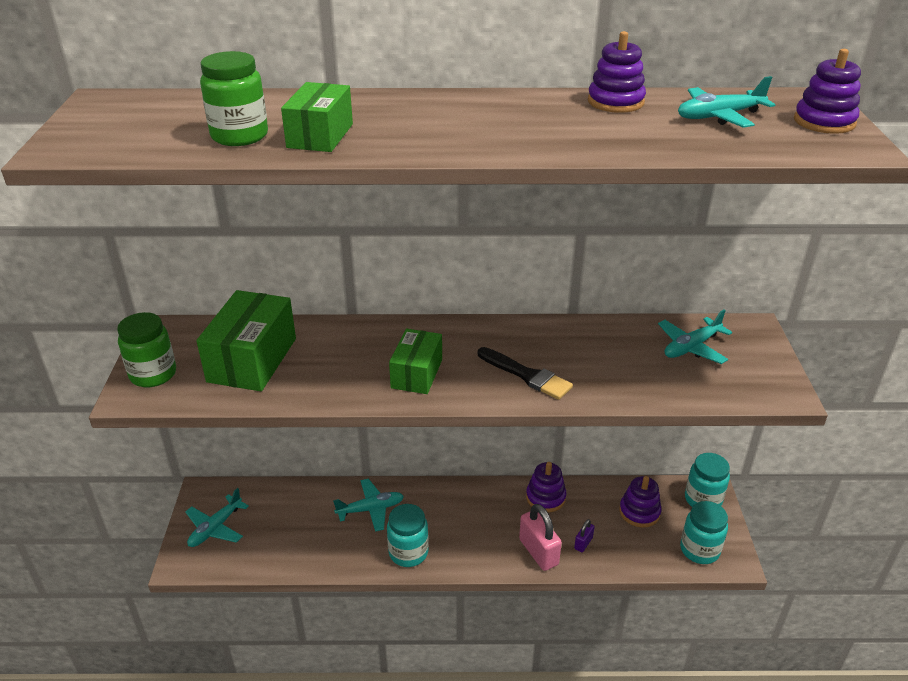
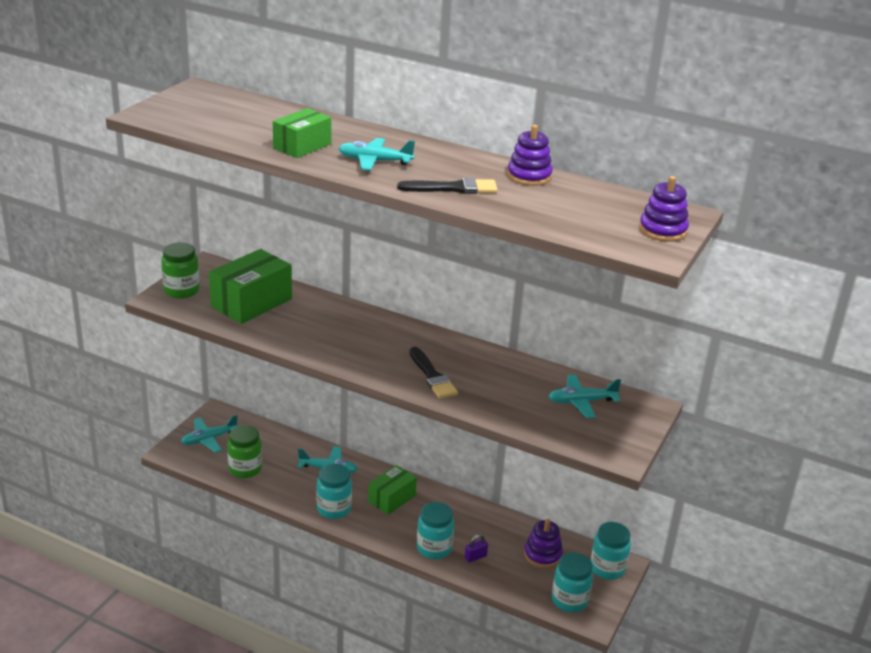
camera: 25 degrees right, 5 degrees down
(239, 136) = (254, 133): green jar -> green jar (245, 469)
(417, 373) = (354, 348): green box -> green box (392, 499)
(538, 552) = (434, 548): pink padlock -> turquoise jar
(545, 497) = (472, 515): purple stacking toy -> none
(559, 137) = (453, 188): none -> black brush
(719, 116) = (589, 206): turquoise plane -> turquoise plane (374, 161)

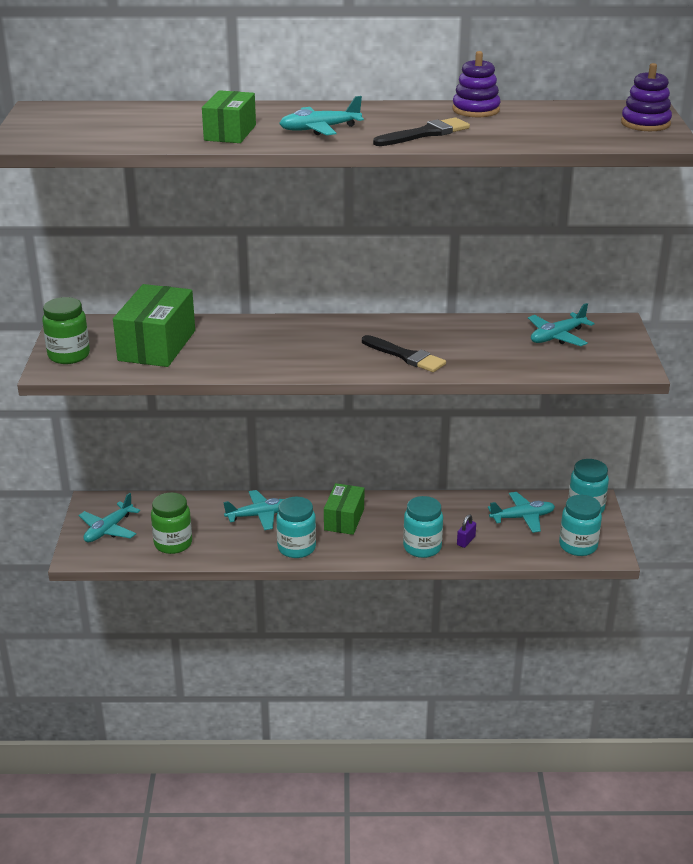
camera: 25 degrees left, 0 degrees up
(542, 555) = (522, 517): purple stacking toy -> turquoise plane

